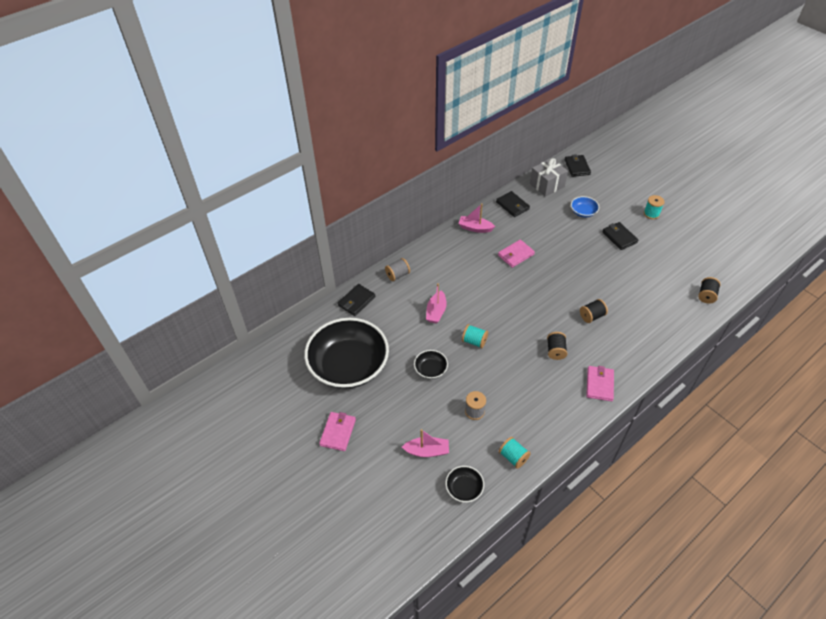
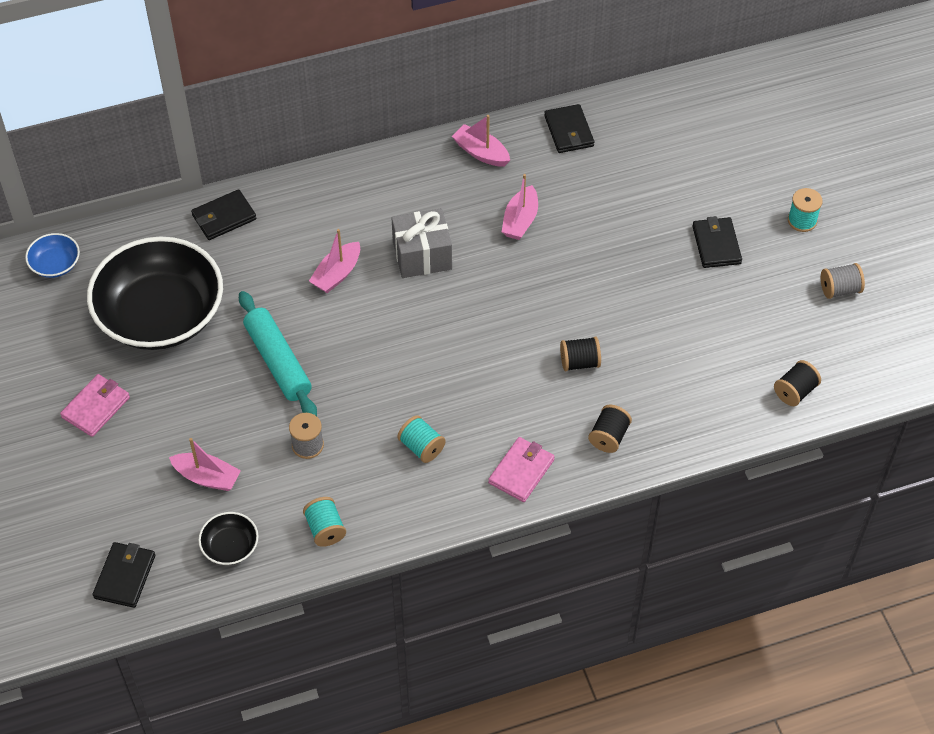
camera: 20 degrees right, 5 degrees up
(397, 275) = (310, 194): grey spool -> grey spool (839, 289)
(430, 369) = (278, 361): black bowl -> turquoise rolling pin
(474, 341) = (369, 340): turquoise spool -> turquoise spool (421, 447)
(515, 255) = (520, 220): pink wallet -> pink boat
(547, 185) = (652, 111): grey gift -> grey gift (422, 256)
(555, 351) = (486, 397): black spool -> black spool (609, 436)
(577, 167) = (728, 93): black wallet -> black wallet (125, 576)
(583, 212) = (683, 180): blue bowl -> blue bowl (55, 264)

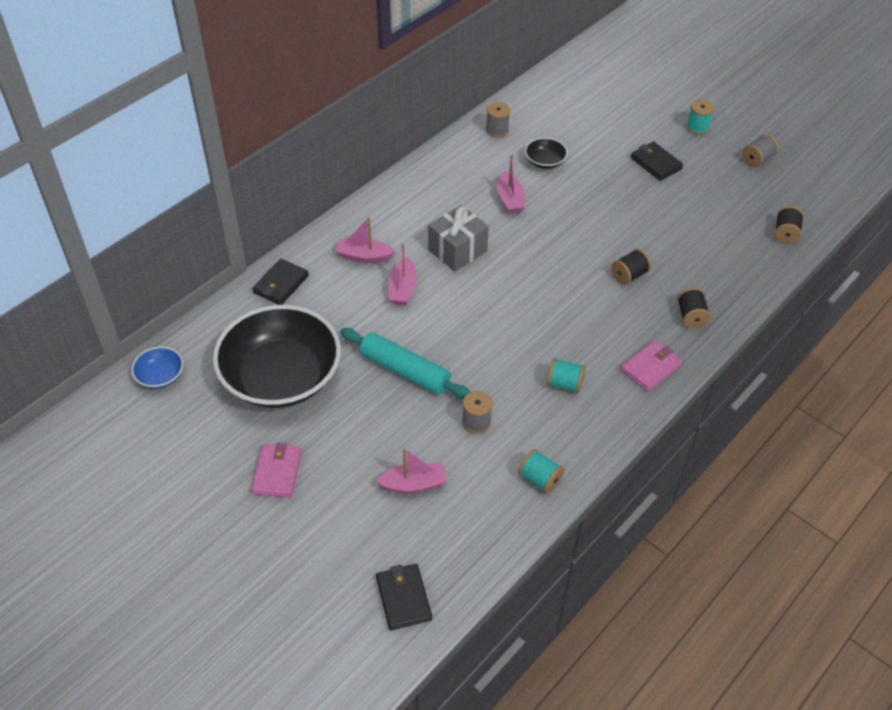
camera: 30 degrees left, 5 degrees down
(230, 546) = (474, 529): black bowl -> black bowl (545, 161)
(481, 152) = (445, 166): pink boat -> pink boat (364, 256)
(521, 471) = (650, 367): pink wallet -> pink wallet turned 45 degrees clockwise
(569, 131) = (497, 130): black wallet -> grey spool

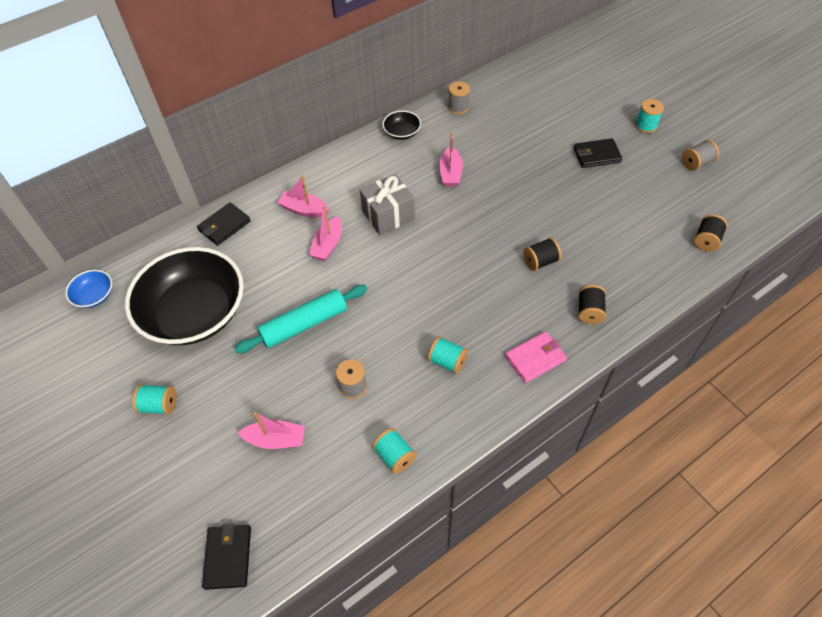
camera: 15 degrees right, 5 degrees up
(277, 472) = (159, 405): pink wallet -> turquoise spool
(404, 370) = (304, 324): turquoise rolling pin -> turquoise rolling pin turned 75 degrees counterclockwise
(545, 161) = (493, 141): black bowl -> black bowl (402, 132)
(656, 163) = (596, 155): black wallet -> black wallet turned 75 degrees counterclockwise

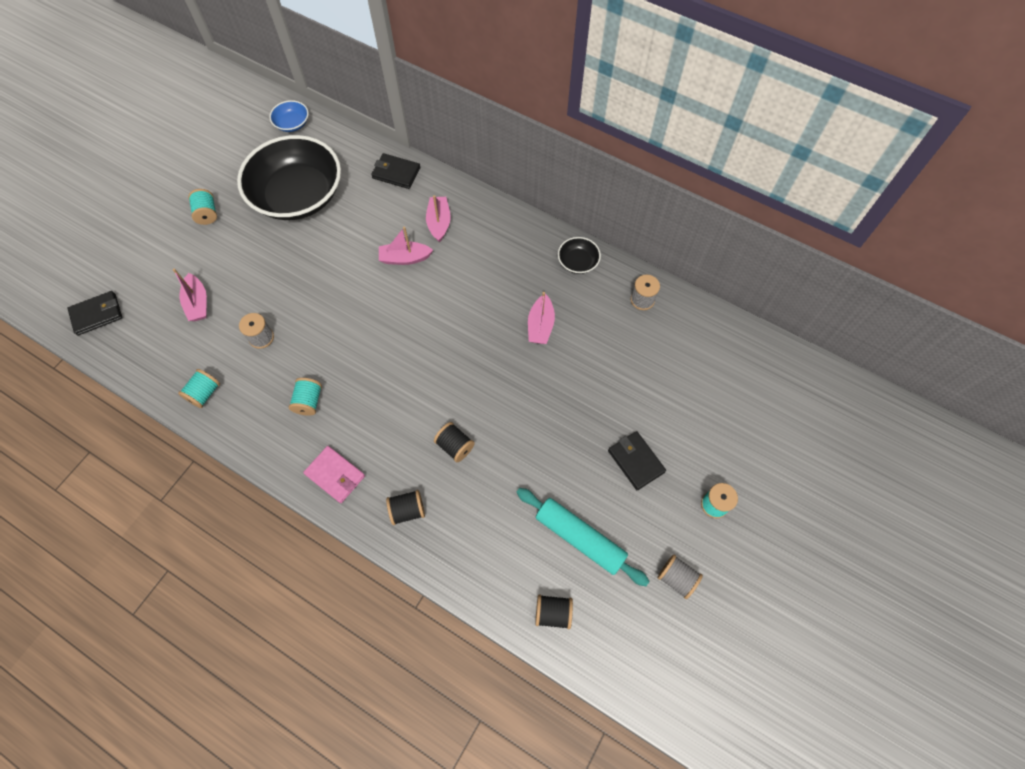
camera: 65 degrees right, 10 degrees up
(304, 324) = (312, 276): turquoise rolling pin -> turquoise rolling pin (580, 538)
(388, 215) = (460, 292): grey gift -> none
(450, 173) = (540, 325): pink boat -> pink boat turned 60 degrees counterclockwise

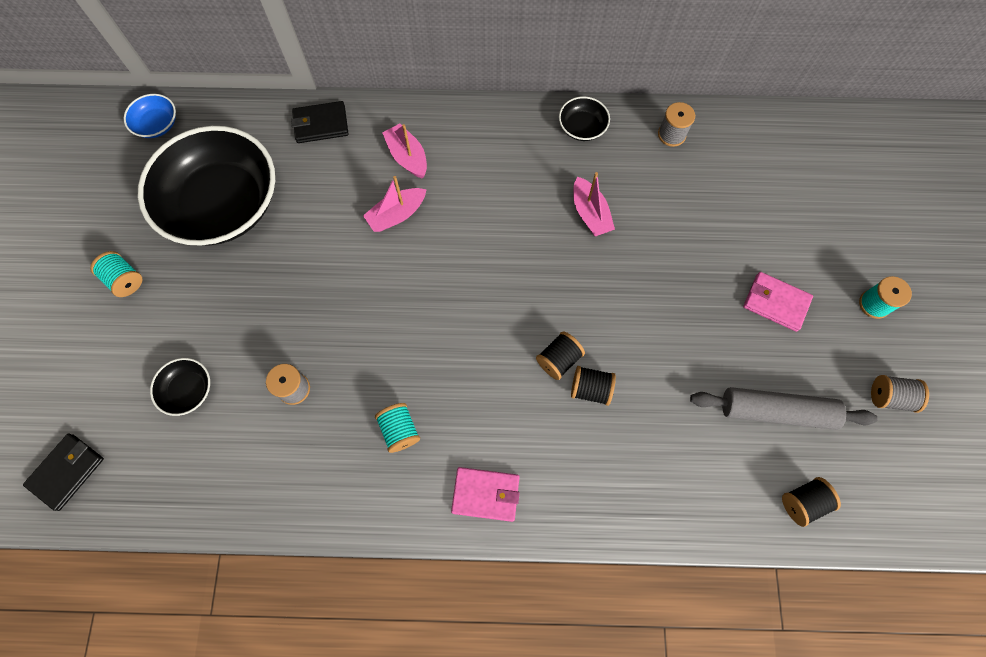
camera: 30 degrees left, 5 degrees up
(198, 303) = (188, 390): pink boat -> black bowl
(204, 393) = (271, 490): turquoise spool -> none
(407, 510) = (589, 486): black spool -> black spool (558, 360)
(580, 538) = (776, 411): turquoise rolling pin -> grey rolling pin
(635, 461) = (775, 303): black wallet -> pink wallet

